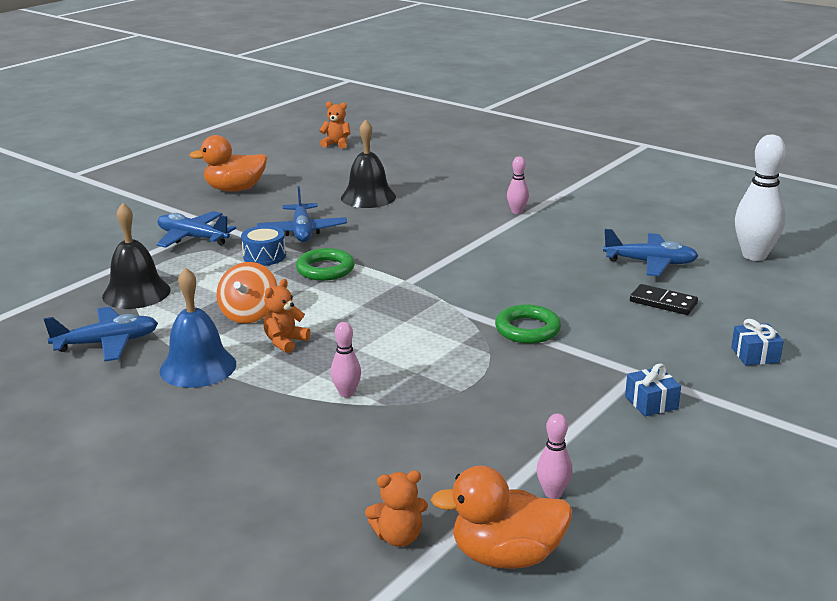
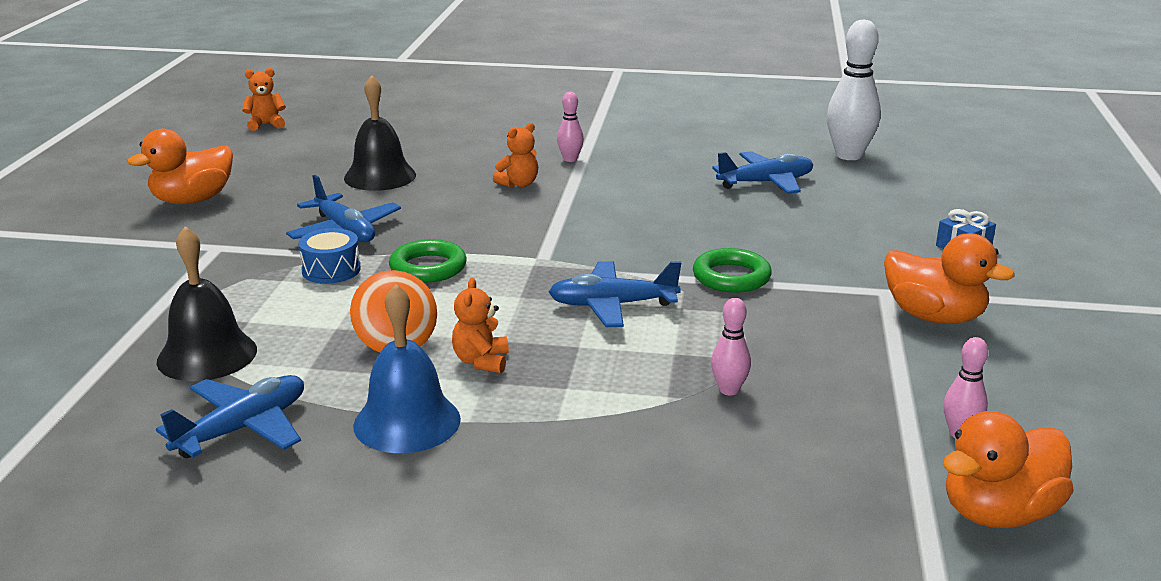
camera: 30 degrees left, 0 degrees up
(192, 238) = (205, 269): blue plane -> blue plane (612, 305)
(346, 393) = (625, 398): pink bowling pin -> pink bowling pin (729, 390)
(399, 537) = (875, 534): orange teddy bear -> orange teddy bear (518, 184)
(651, 402) = (934, 317): blue gift -> orange duck
(663, 302) = (825, 218): black domino -> none

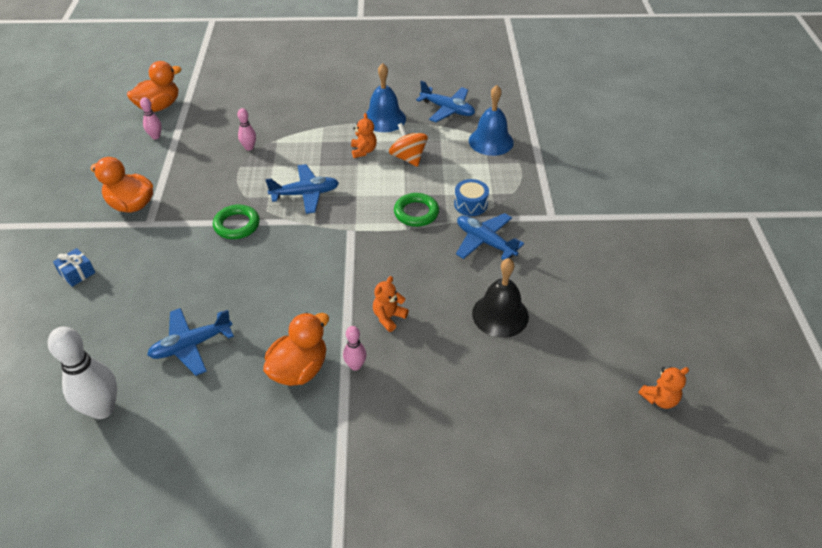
camera: 170 degrees right, 20 degrees up
(192, 200) = (611, 264): orange duck -> orange duck (299, 369)
(207, 355) = (491, 141): black bell -> blue bell
(243, 428) = (447, 109): blue plane -> blue plane turned 90 degrees counterclockwise

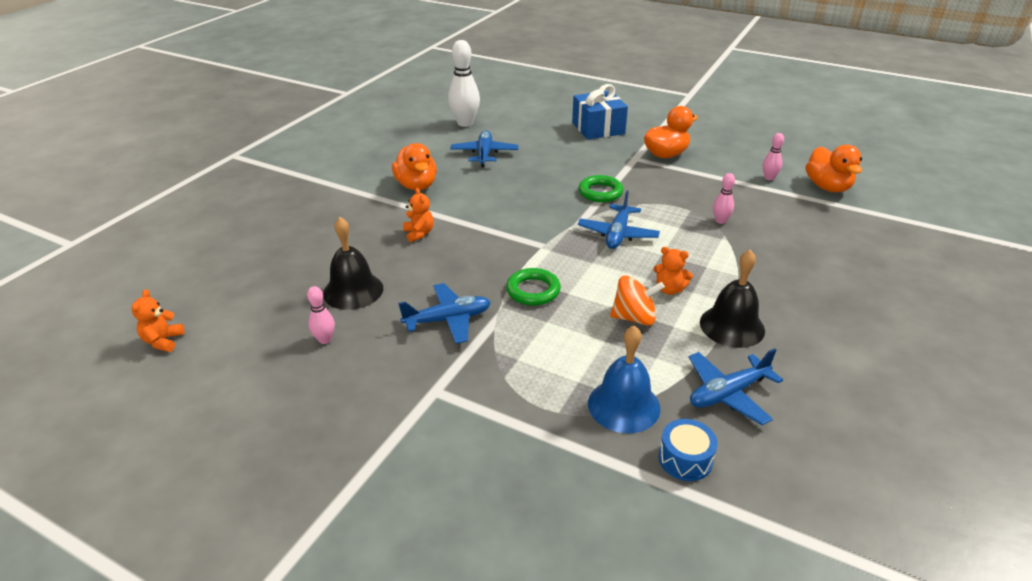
camera: 120 degrees right, 10 degrees down
(77, 273) = (598, 128): blue gift -> blue gift, size x2.05
(355, 366) = (392, 207): pink bowling pin -> pink bowling pin (325, 340)
(384, 119) = (732, 326): blue bell -> black bell
(470, 204) = (513, 333): blue drum -> blue drum (685, 459)

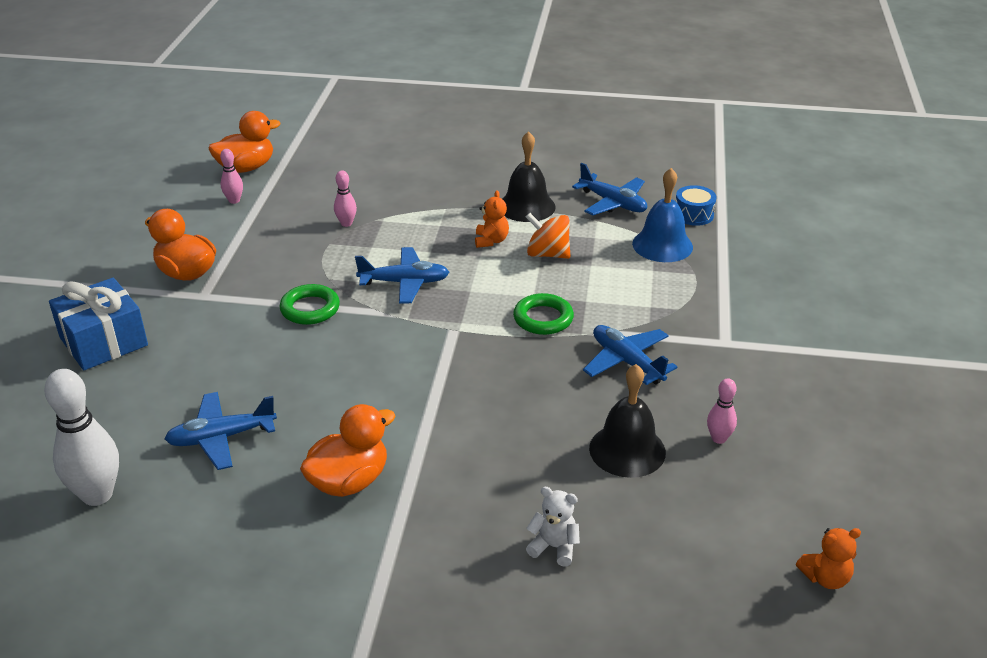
camera: 110 degrees left, 0 degrees up
(302, 240) = (554, 547): none -> white teddy bear
(419, 233) = (478, 435): orange teddy bear -> none
(634, 318) = (547, 254): orange spinning top -> orange spinning top turned 45 degrees counterclockwise

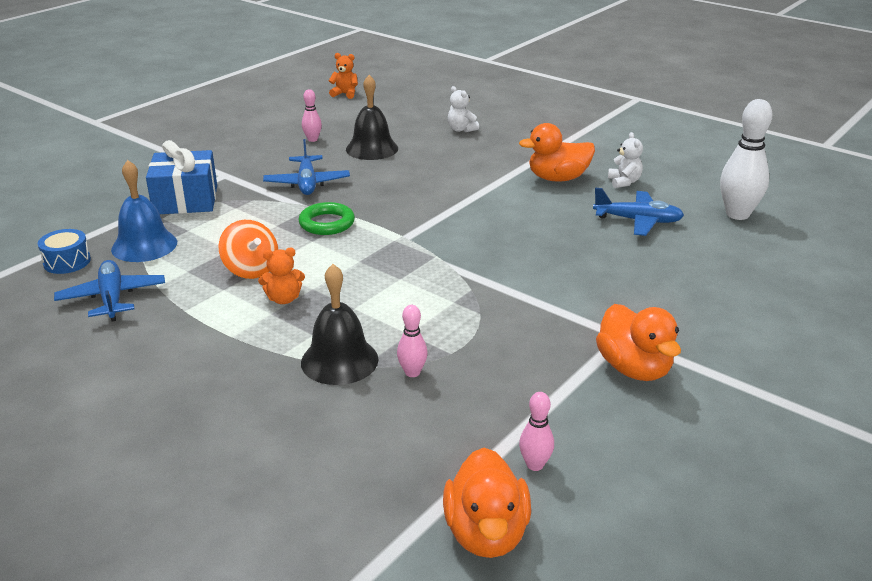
camera: 150 degrees left, 5 degrees down
(104, 341) = (735, 319): blue gift -> blue gift (186, 200)
(246, 168) = (486, 533): orange duck -> orange duck turned 90 degrees counterclockwise
(258, 507) = (624, 182): none -> white teddy bear
(310, 309) = (517, 289): green ring -> none
(404, 283) = (410, 285): blue plane -> none
(491, 241) = (284, 299): orange teddy bear -> orange teddy bear turned 135 degrees counterclockwise
(526, 206) = (198, 324): black bell -> black bell (339, 360)

